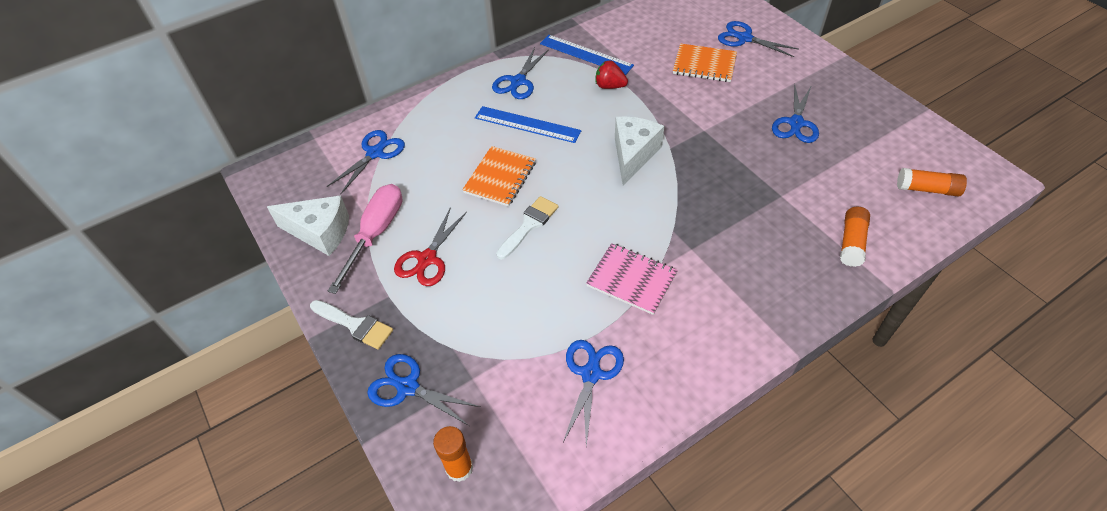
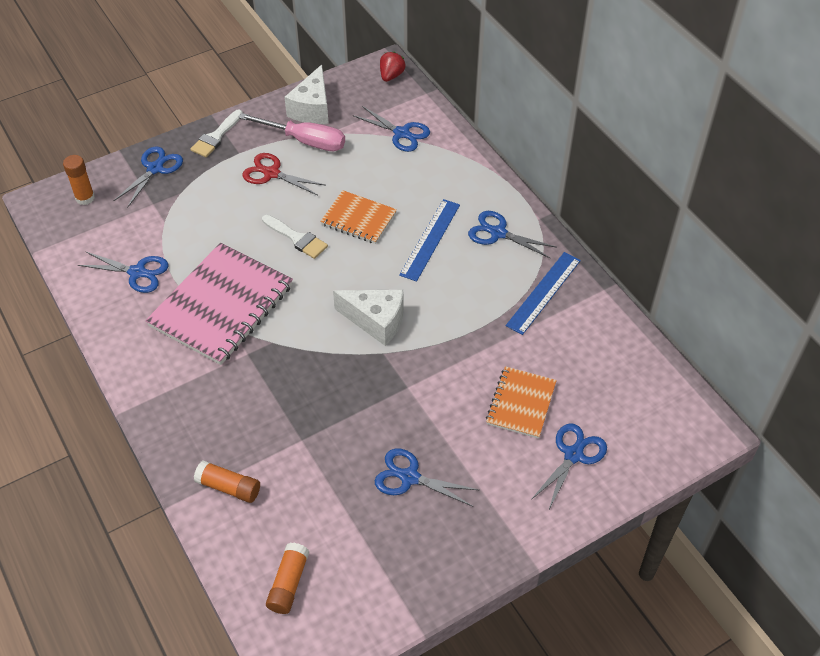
camera: 90 degrees right, 0 degrees up
(609, 86) = (486, 310): red strawberry -> red strawberry (391, 76)
(631, 280) = (221, 306): pink notebook -> pink notebook, size x1.82

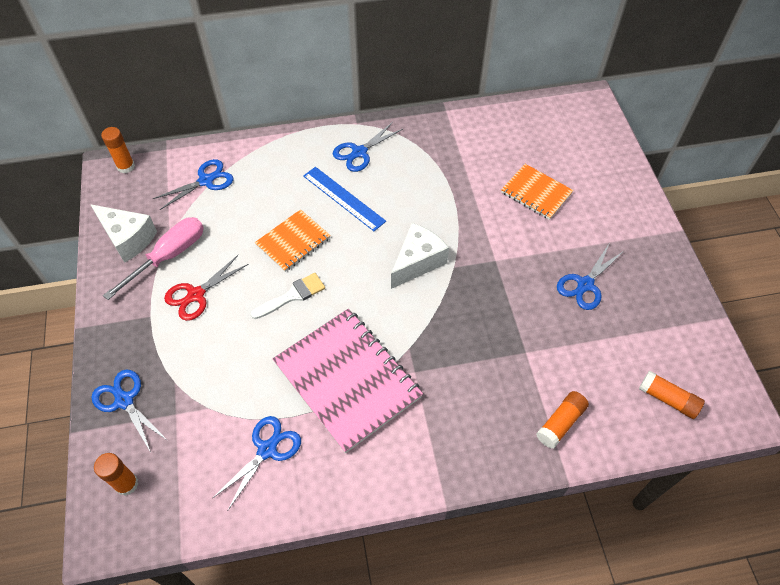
camera: 70 degrees left, 5 degrees up
(216, 137) = (113, 331): white brush -> none
(391, 76) = (126, 166): red strawberry -> orange glue stick
(543, 292) = (434, 145): blue ruler -> none
(573, 455) = (592, 178): blue scissors -> none

